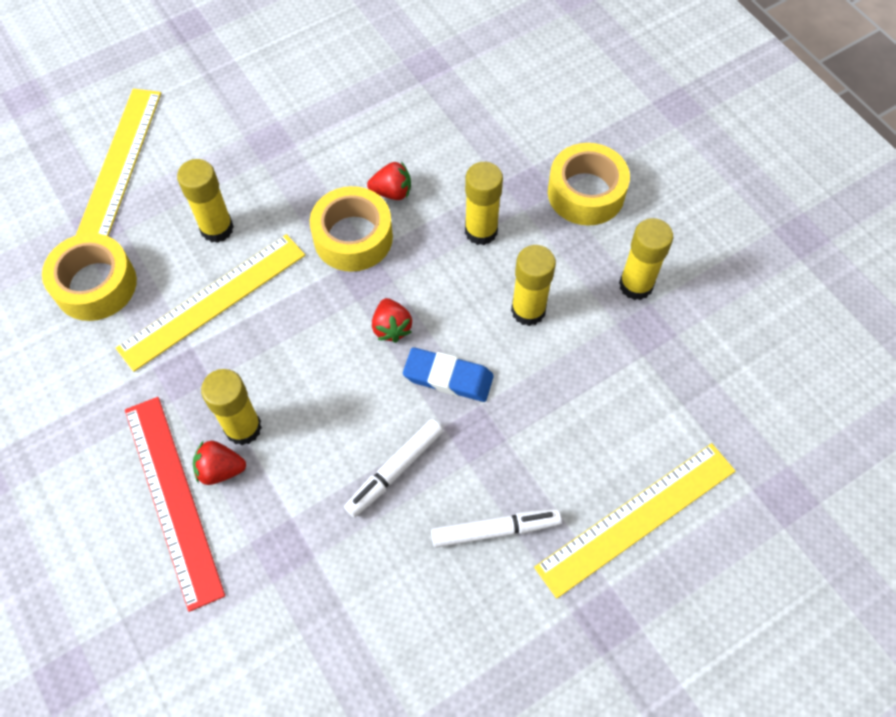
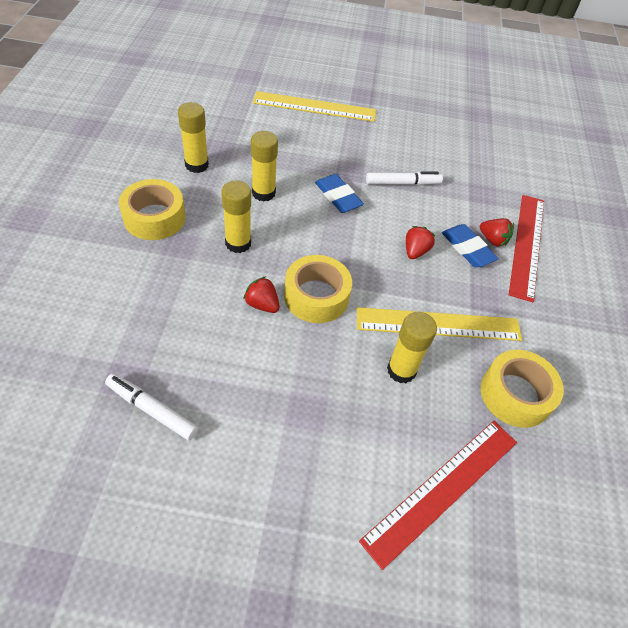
camera: 145 degrees left, 10 degrees down
(119, 164) = (442, 489): yellow ruler -> red ruler
(243, 428) = (467, 249): yellow glue stick -> blue eraser
(391, 328) = (344, 236): red strawberry -> red strawberry (415, 251)
(495, 530) = (378, 139): white marker -> white marker (152, 409)

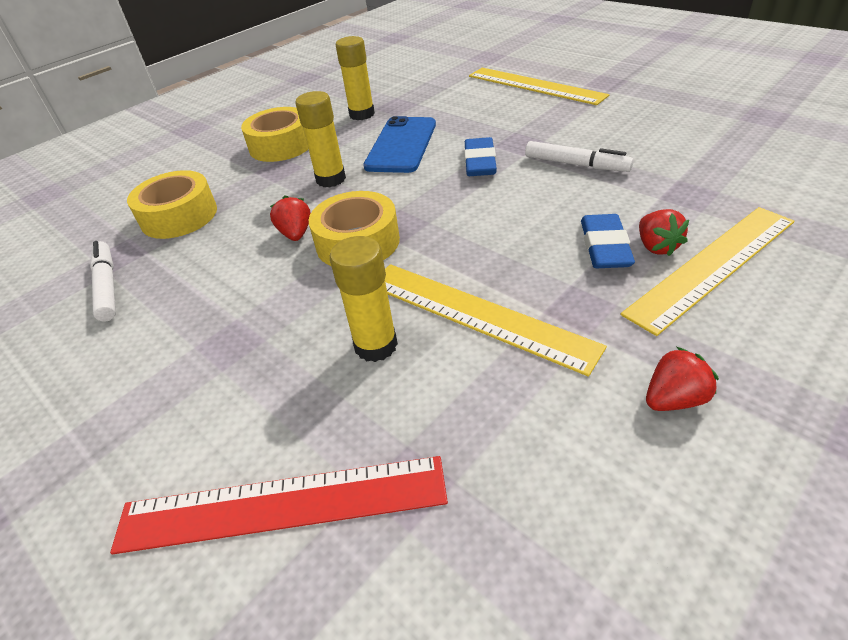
camera: 45 degrees right, 10 degrees down
(263, 193) = (401, 145): yellow glue stick -> blue phone
(415, 251) = (524, 231): red strawberry -> red strawberry (674, 399)
(515, 394) = (510, 440): yellow tape -> yellow tape (179, 216)
(527, 245) = (712, 265): red ruler -> yellow ruler

